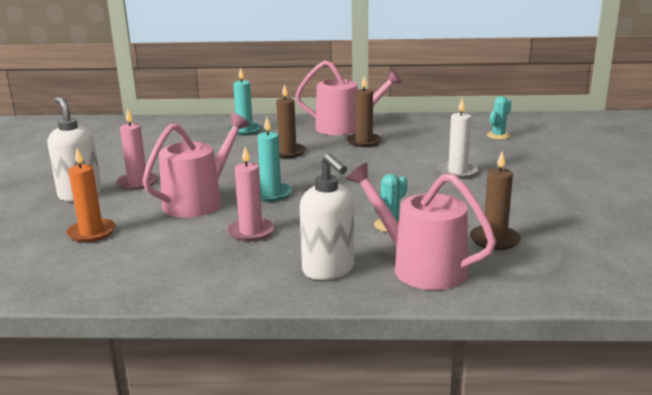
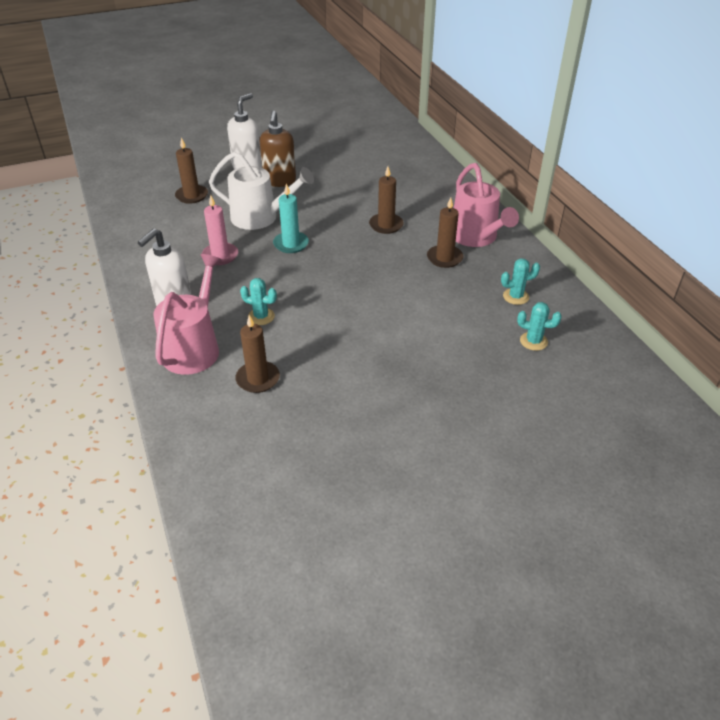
camera: 65 degrees right, 20 degrees up
(91, 233) = (192, 196): orange candle -> brown candle
(138, 183) = (279, 181): pink candle -> brown soap dispenser
(199, 201) = (260, 217): pink watering can -> white watering can
(245, 130) = (424, 188): turquoise candle -> none
(438, 131) = (515, 296): none -> turquoise cactus
(457, 172) = (402, 331): white candle -> none

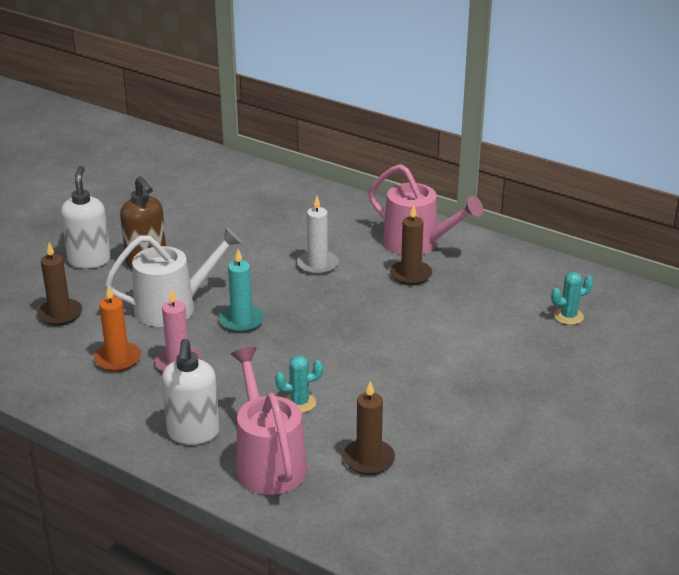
camera: 35 degrees left, 10 degrees down
(189, 238) = (118, 359): none -> orange candle
(386, 225) = (317, 265): brown candle -> white candle
(515, 296) = (512, 284): turquoise cactus -> none

